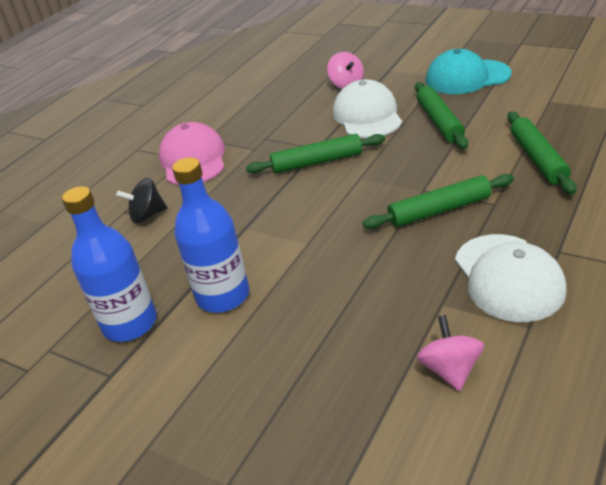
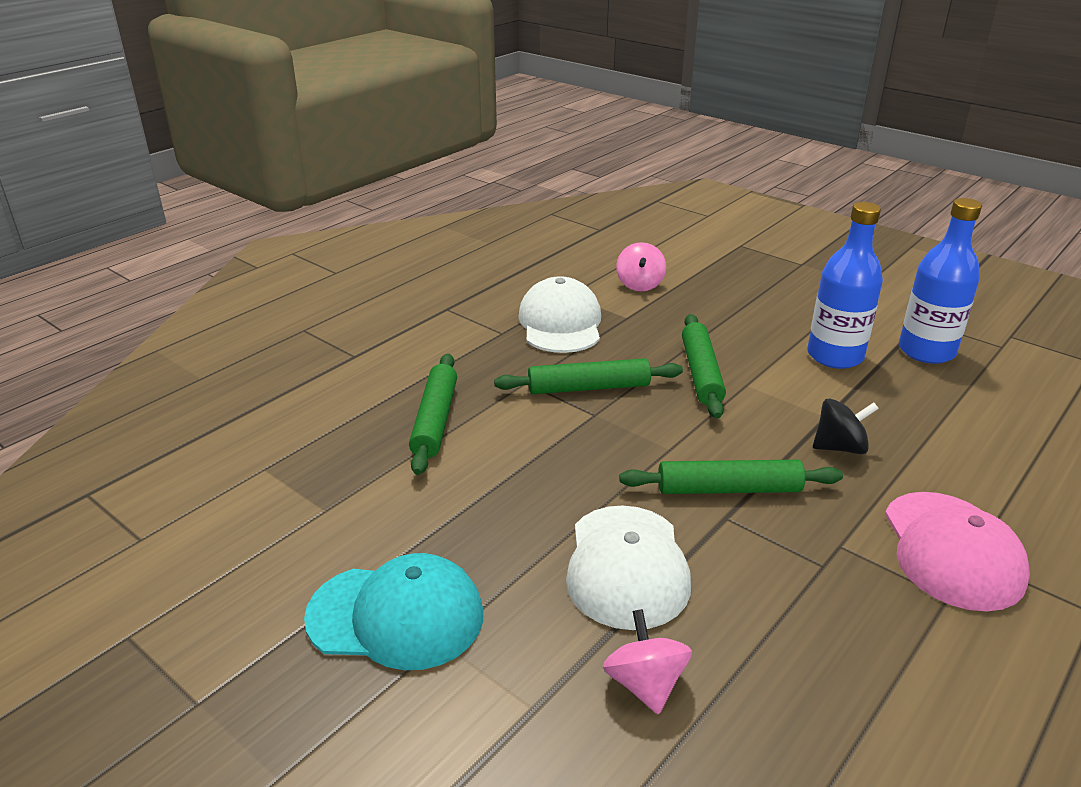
camera: 175 degrees left, 5 degrees down
(147, 215) = (979, 462): black spinning top -> black spinning top (839, 447)
(439, 122) = (514, 516): green rolling pin -> green rolling pin (701, 373)

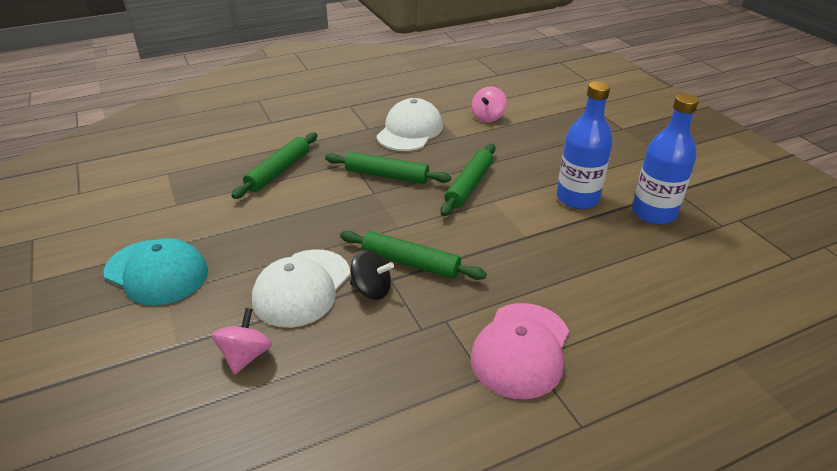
camera: 25 degrees right, 5 degrees up
(839, 447) = (514, 259): black spinning top -> black spinning top (371, 289)

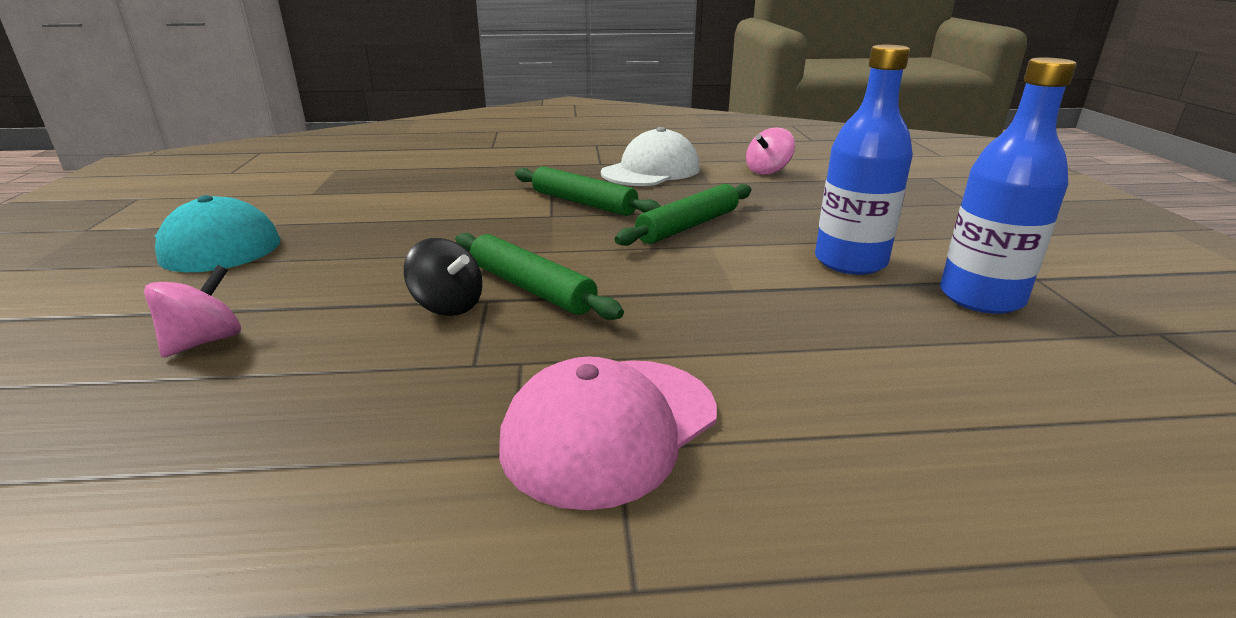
camera: 20 degrees right, 10 degrees down
(278, 171) = (456, 183): green rolling pin -> none
(302, 288) = (360, 287): white cap -> none

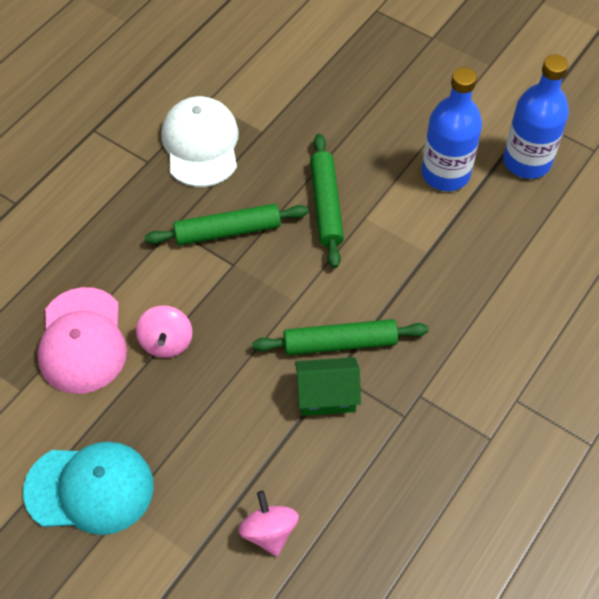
camera: 50 degrees left, 30 degrees up
(448, 306) = (327, 395): black spinning top -> green house
(610, 428) = (502, 393): pink cap -> pink cap (82, 341)
(767, 171) = (275, 81): pink spinning top -> pink spinning top (166, 342)

